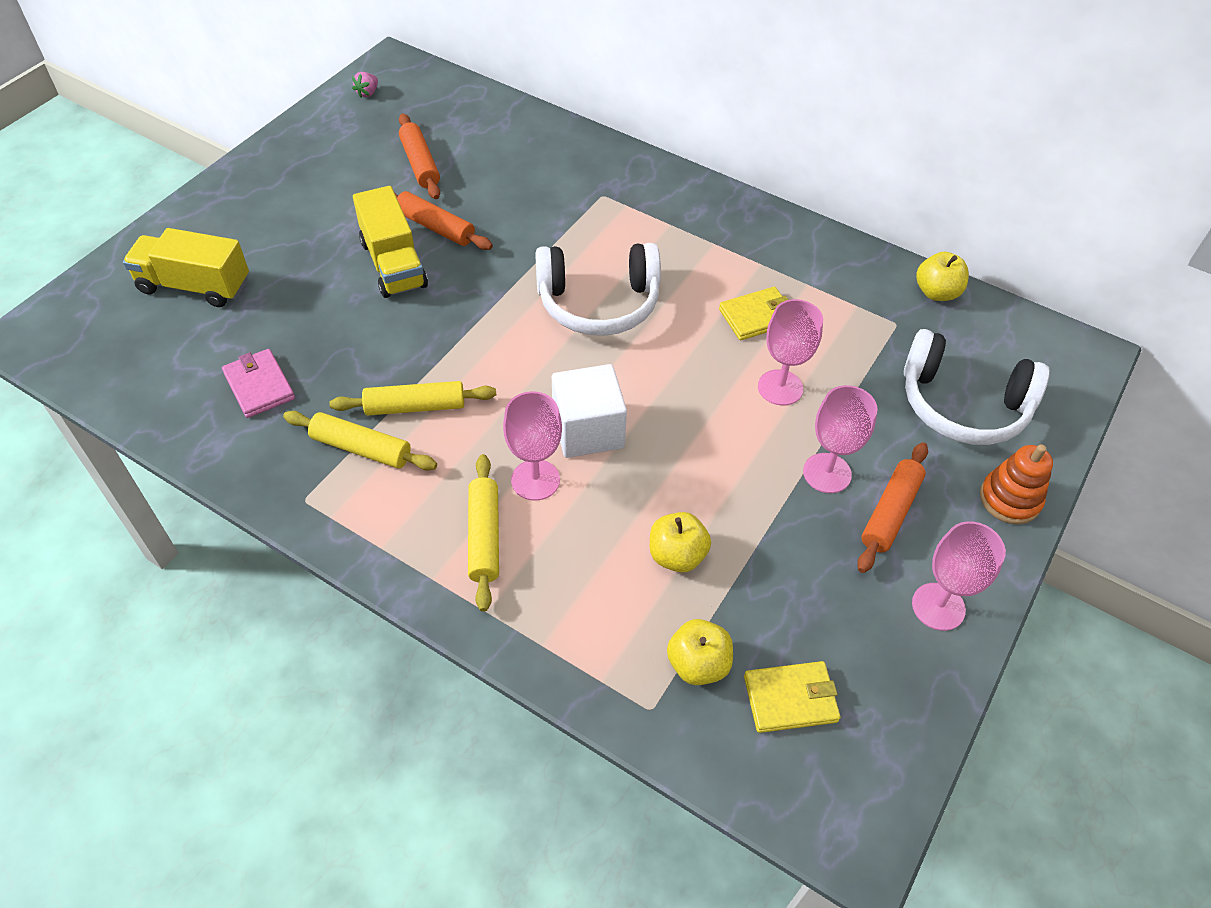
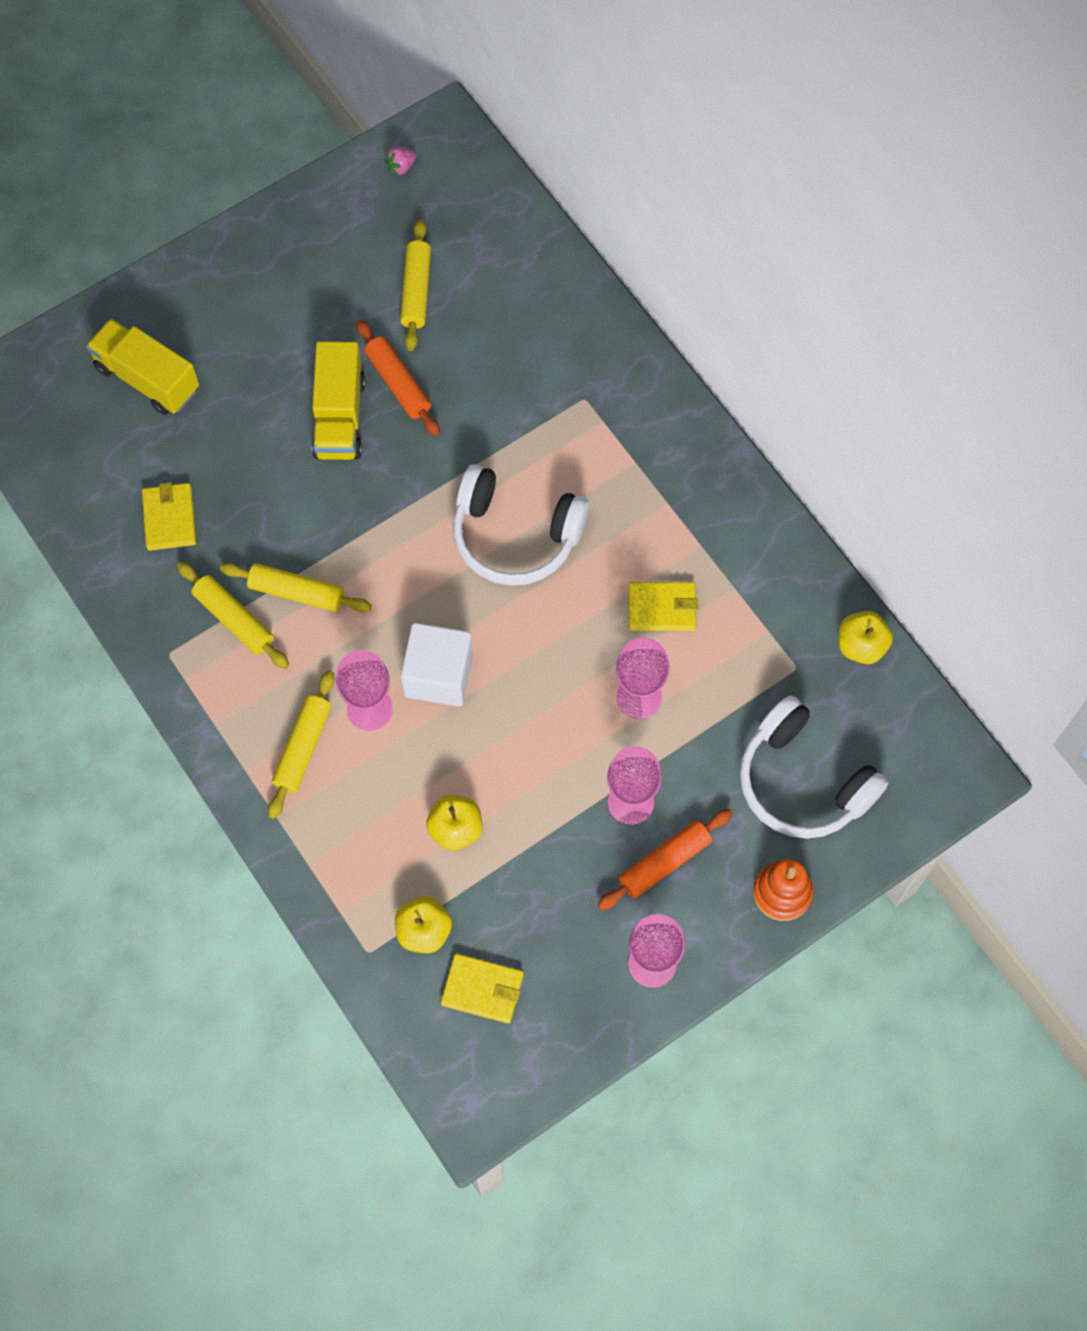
camera: 25 degrees right, 15 degrees up
(259, 386) = (169, 518): pink wallet -> yellow wallet
(420, 164) = (416, 291): orange rolling pin -> yellow rolling pin

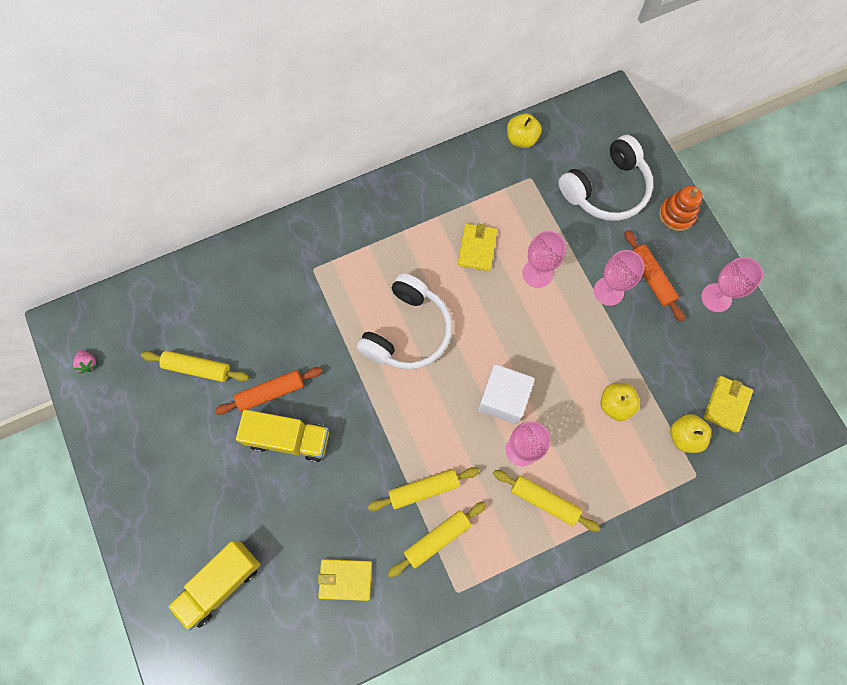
camera: 80 degrees left, 5 degrees up
(296, 592) = (423, 489): yellow rolling pin -> yellow rolling pin turned 45 degrees clockwise

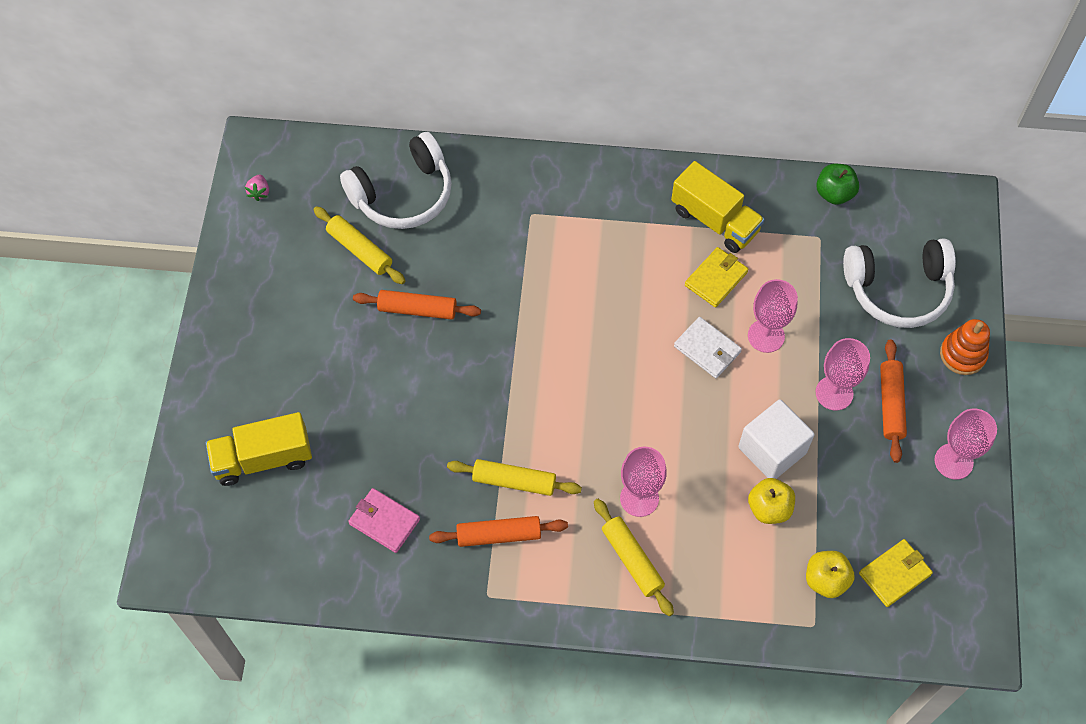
camera: 30 degrees right, 10 degrees down
(288, 439) = (408, 361): yellow truck -> yellow truck (715, 220)
(345, 579) = (384, 521): yellow wallet -> pink wallet
(407, 331) = (591, 322): white headphones -> white headphones (403, 194)
(437, 539) = (499, 535): yellow rolling pin -> orange rolling pin
(502, 306) = (707, 349): none -> white wallet
(503, 398) = (651, 439): white cube -> white cube (772, 450)
(521, 139) = (834, 193): yellow apple -> green apple

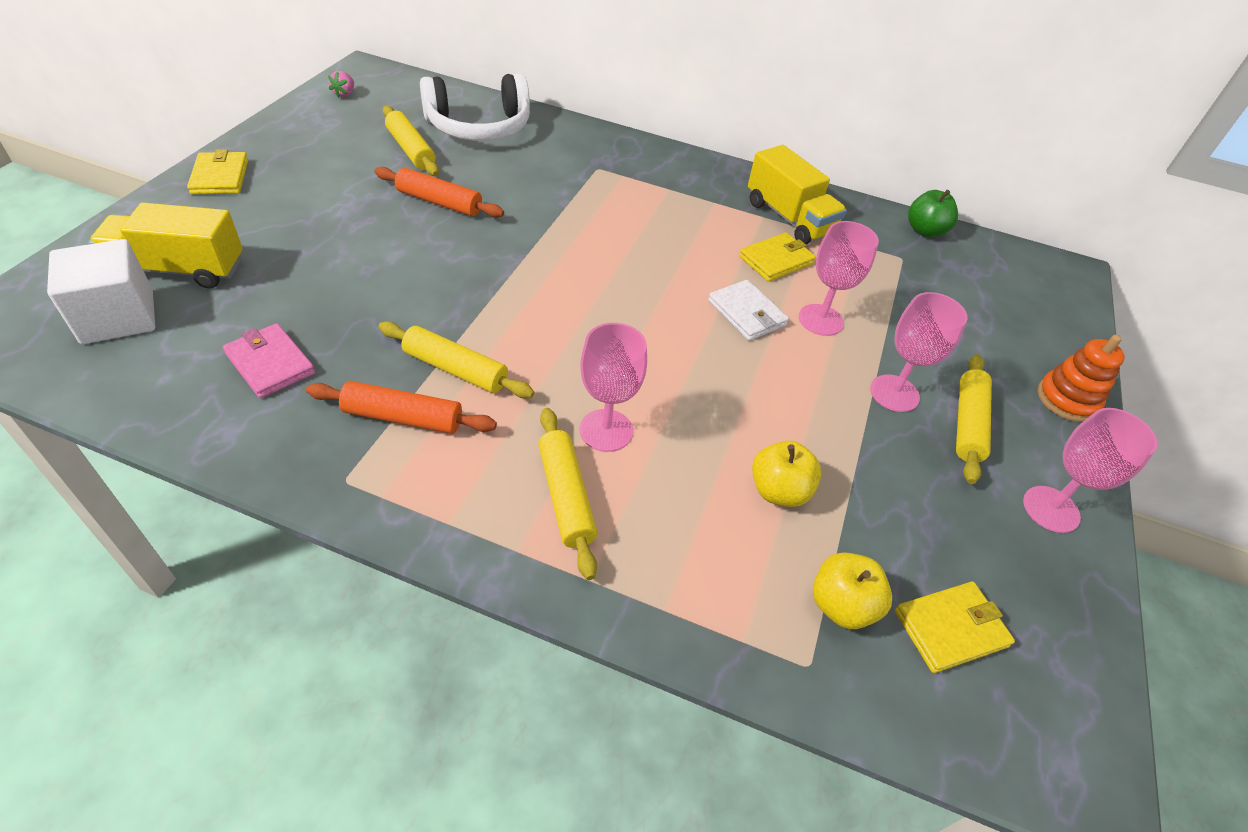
camera: 10 degrees right, 15 degrees down
(224, 346) = (220, 177): none -> yellow wallet
(772, 450) = (800, 428): white cube -> white cube (118, 317)
(891, 404) = (967, 424): orange rolling pin -> yellow rolling pin
(898, 289) = (988, 321): white headphones -> none

